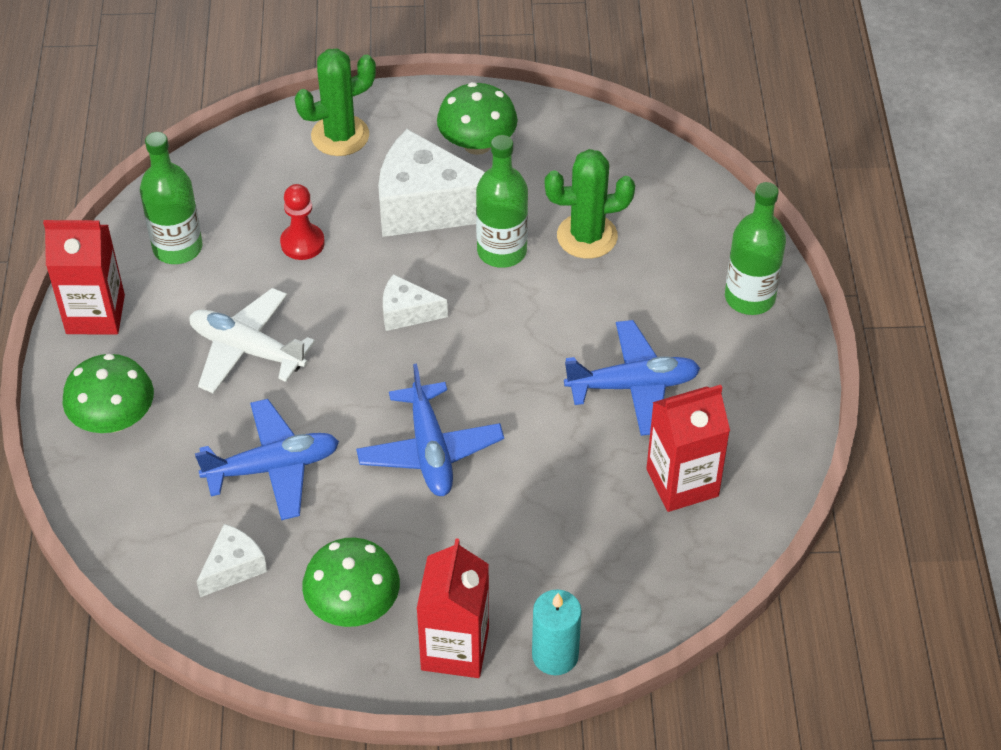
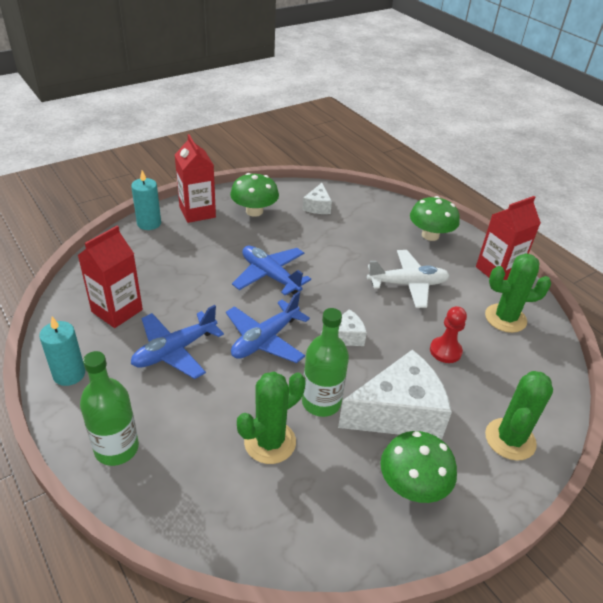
camera: 145 degrees right, 10 degrees down
(177, 248) = (505, 318): green bottle -> green cactus
(273, 467) = (339, 243): blue plane -> blue plane (265, 339)
(776, 409) = (69, 374): none -> turquoise candle

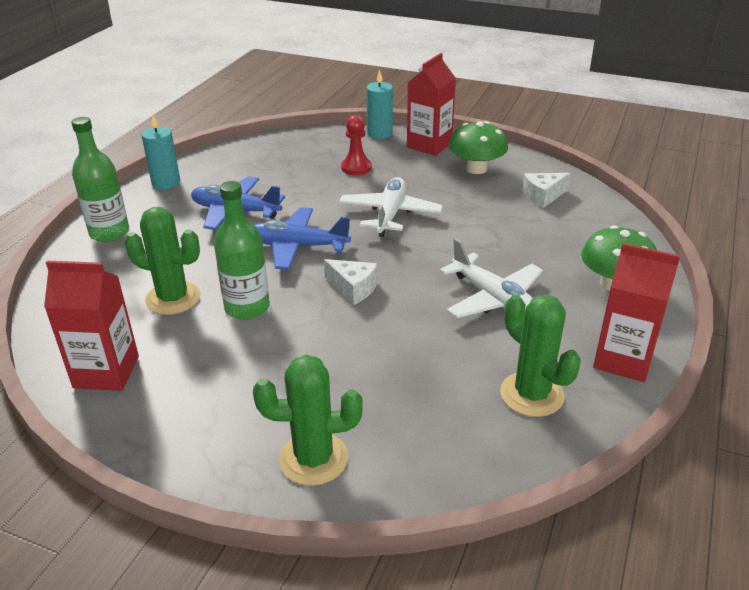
camera: 60 degrees right, 5 degrees down
(117, 311) = (254, 169): red carton -> red carton (106, 372)
(270, 276) = (390, 214): blue plane -> white plane
(398, 412) = (278, 360): white cheese -> none
(412, 485) = (186, 402): green mushroom -> none
(445, 351) = (410, 363): red pawn -> red pawn (356, 168)

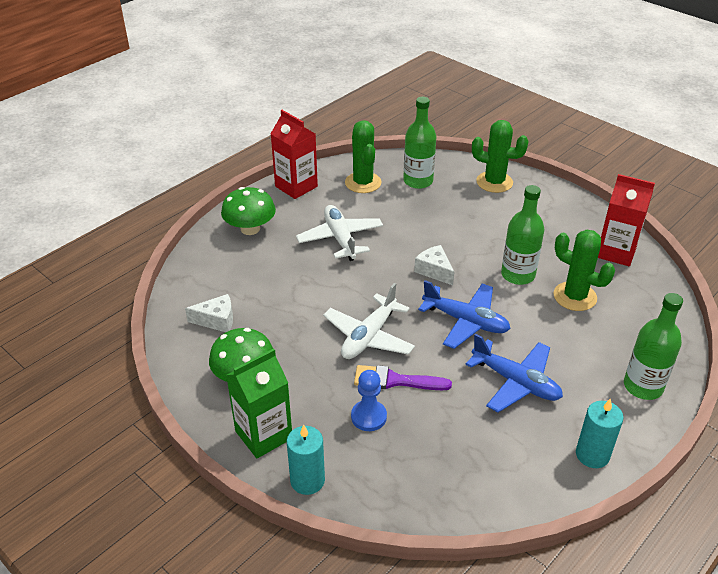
camera: 160 degrees left, 5 degrees up
(346, 191) = (395, 380): none -> purple brush
(356, 168) = (368, 417): red pawn -> blue pawn
(429, 145) = (263, 435): red carton -> green carton
(446, 423) = (418, 181): none -> green bottle

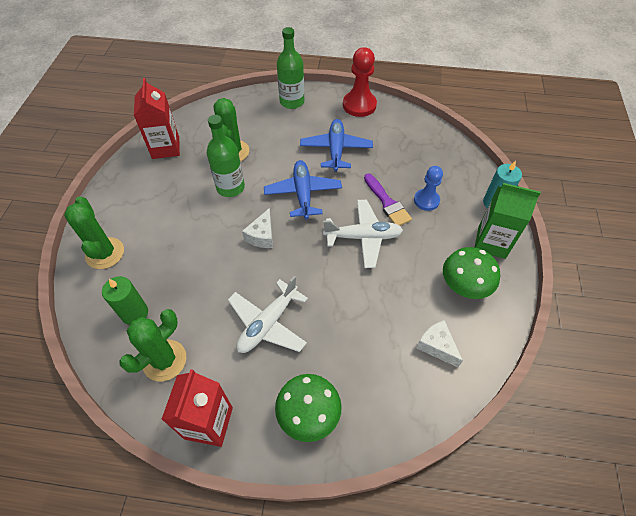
camera: 125 degrees left, 15 degrees up
(418, 181) = (135, 313): green bottle -> green candle
(592, 455) = (359, 105): turquoise candle -> red pawn

